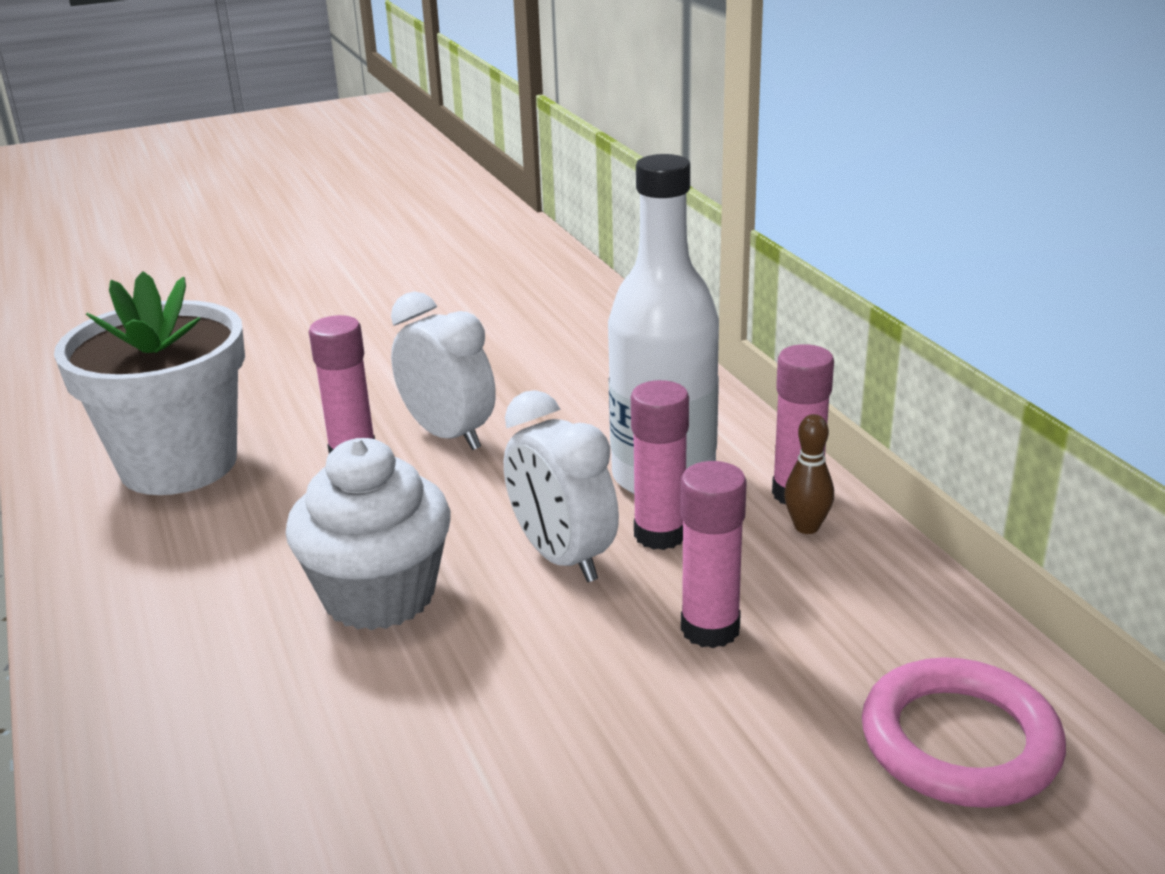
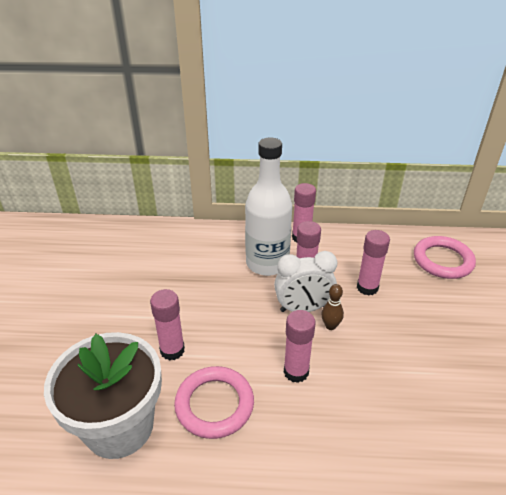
camera: 65 degrees left, 10 degrees up
(257, 531) = (214, 404): none -> pink ring
(379, 595) = (296, 372): white cupcake -> pink glue stick
(448, 435) = (182, 312): white clock -> none
(806, 527) = (322, 244): brown bowling pin -> brown bowling pin (330, 326)

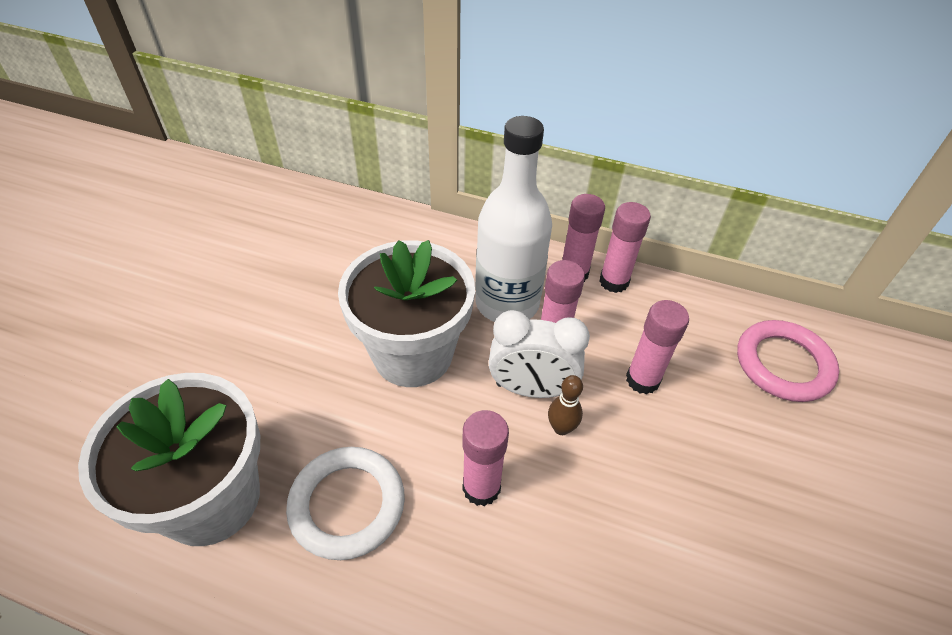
camera: 15 degrees right, 10 degrees up
(172, 350) = (323, 405): pink glue stick -> pink glue stick (614, 281)
(214, 404) = (347, 505): pink ring -> white ring
(219, 306) = (413, 354): none -> white flower pot

